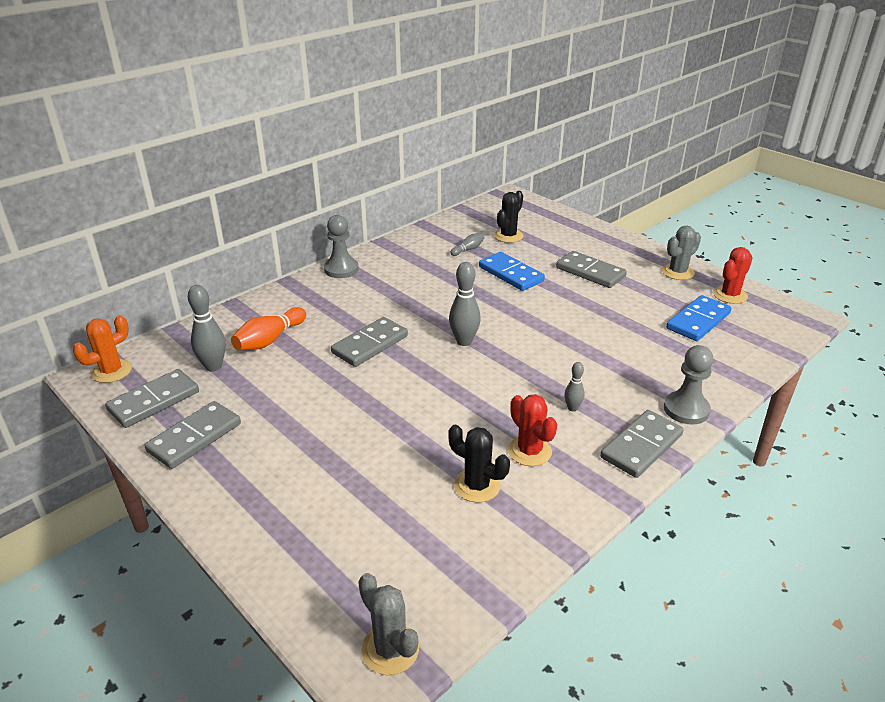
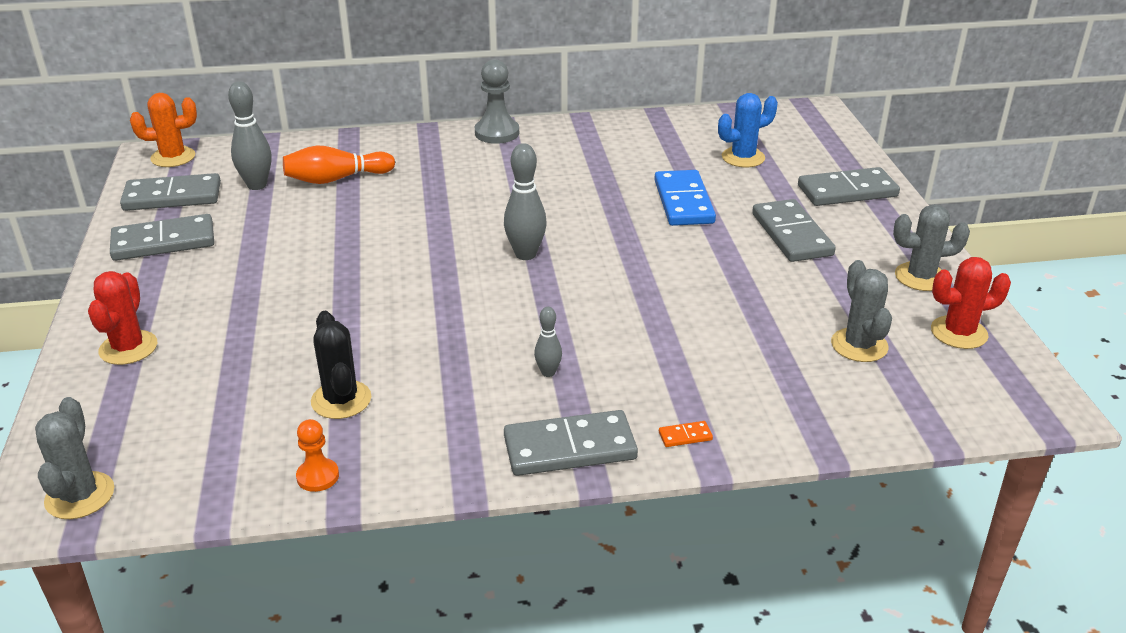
camera: 35 degrees right, 0 degrees up
(370, 344) = (423, 220): grey domino -> grey domino (847, 191)
(468, 249) = (670, 157): grey bowling pin -> none
(508, 236) = (743, 157): black cactus -> blue cactus
(529, 451) = (439, 393): red cactus -> red cactus (128, 348)
(529, 542) = (318, 476): none -> orange pawn
(686, 409) = (685, 436): grey pawn -> orange domino
(698, 321) = (859, 345): blue domino -> grey cactus

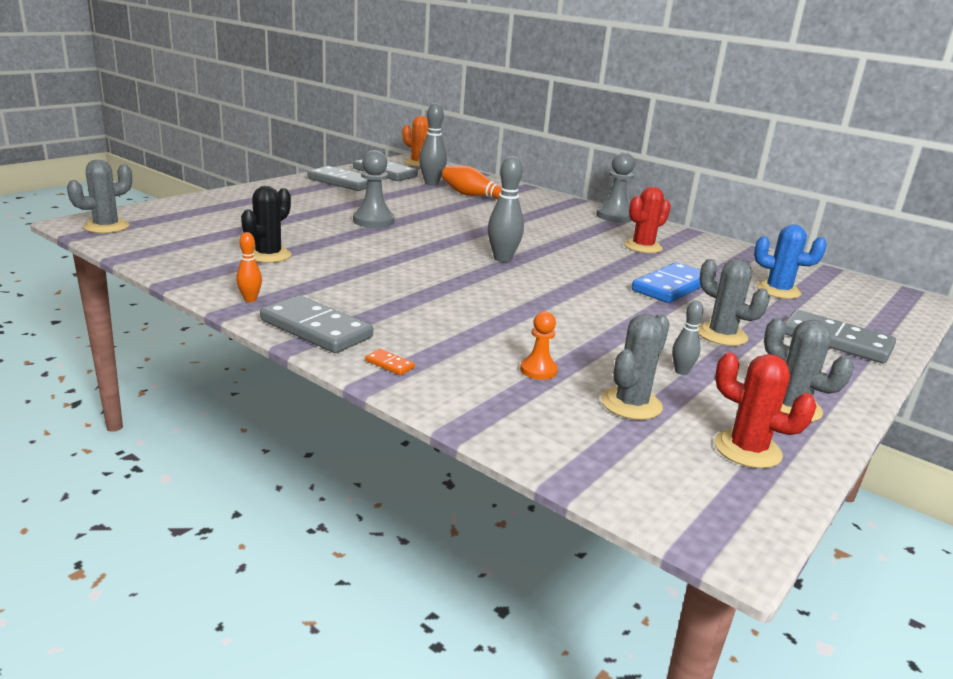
camera: 45 degrees right, 10 degrees down
(128, 348) = (241, 201): red cactus -> red cactus (643, 247)
(318, 476) = (189, 270): orange pawn -> orange pawn (538, 370)
(325, 281) = (373, 221): none -> grey pawn
(452, 463) = (250, 299): none -> orange bowling pin
(548, 372) = (387, 300): grey bowling pin -> grey bowling pin (681, 371)
(791, 234) = (721, 335): grey domino -> grey cactus

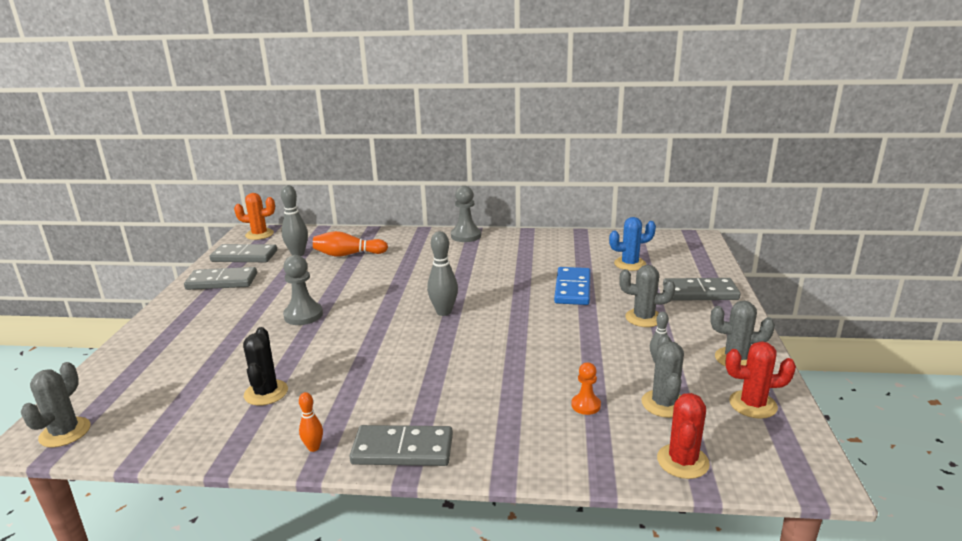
camera: 30 degrees left, 0 degrees up
(389, 364) = (494, 454): orange domino -> none
(643, 247) = (516, 258): red cactus -> red cactus (682, 461)

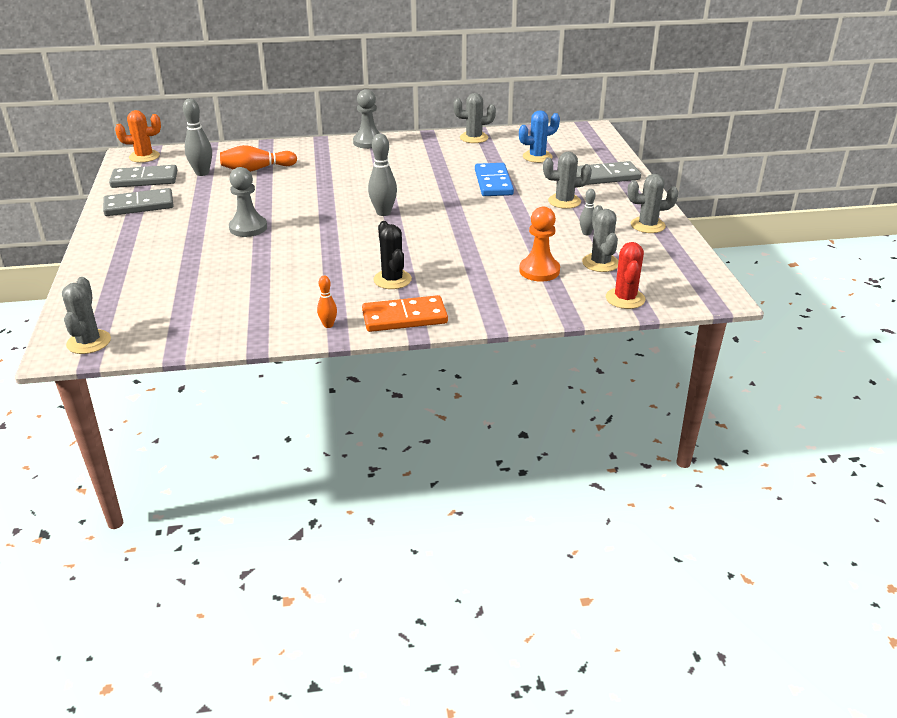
camera: 15 degrees left, 10 degrees up
(266, 393) = (257, 292): black cactus -> black cactus (392, 280)
(402, 449) = (404, 317): grey domino -> orange domino
(571, 239) = (474, 138): none -> grey cactus
(586, 405) = (539, 271): orange pawn -> orange pawn, size x1.67
(753, 404) = (667, 256): red cactus -> none

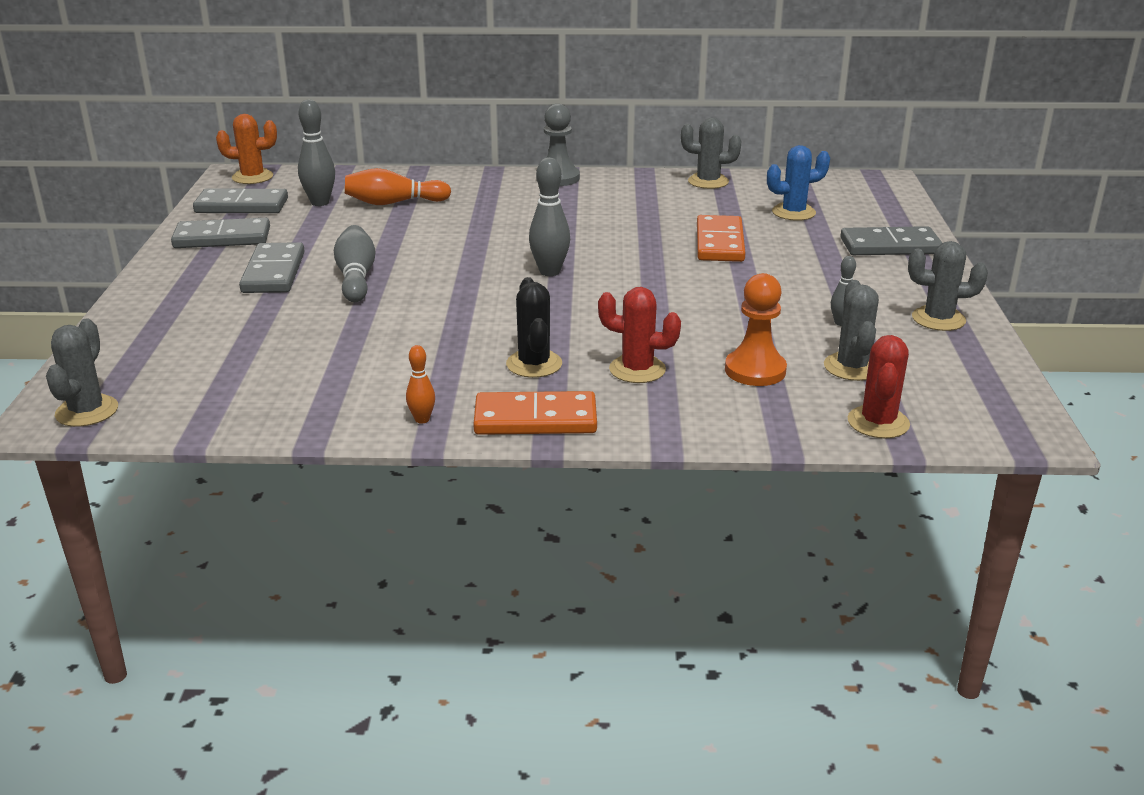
camera: 10 degrees right, 5 degrees down
(187, 229) = (273, 272): none -> grey domino
(248, 228) = (356, 277): grey pawn -> grey bowling pin
(462, 277) = (637, 369): none -> red cactus
(493, 183) = (720, 243): blue domino -> orange domino
(564, 201) = (818, 276): grey cactus -> none

